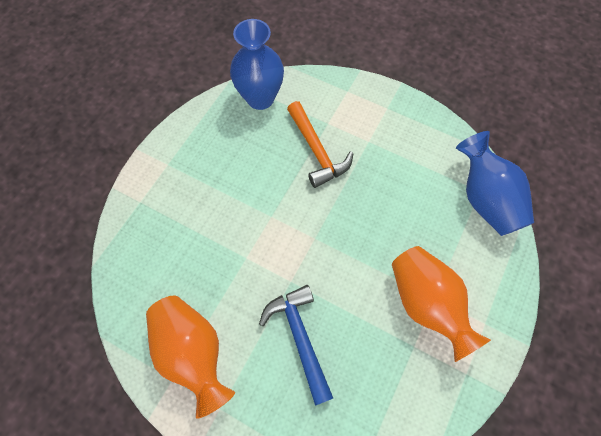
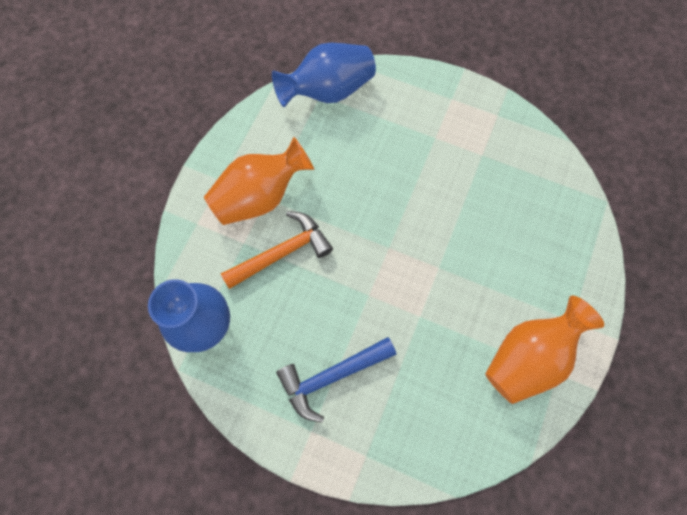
camera: 95 degrees left, 5 degrees up
(300, 337) = (493, 253): blue hammer -> blue hammer (332, 376)
(426, 304) = (442, 144): orange vase -> orange vase (260, 196)

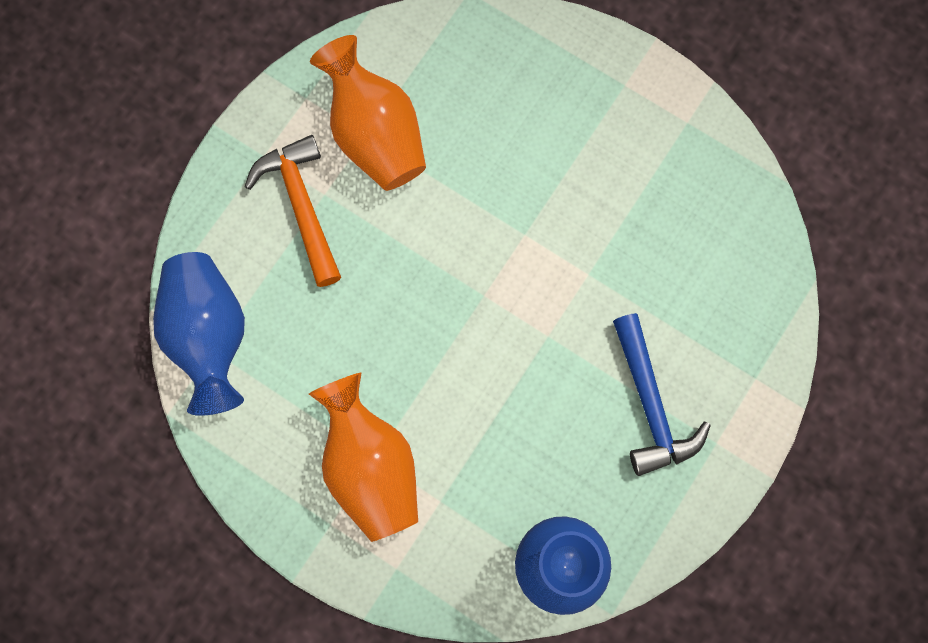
camera: 80 degrees left, 5 degrees up
(282, 252) = (465, 446): orange hammer -> orange hammer (301, 206)
(527, 356) = (660, 152): orange vase -> orange vase (374, 134)

